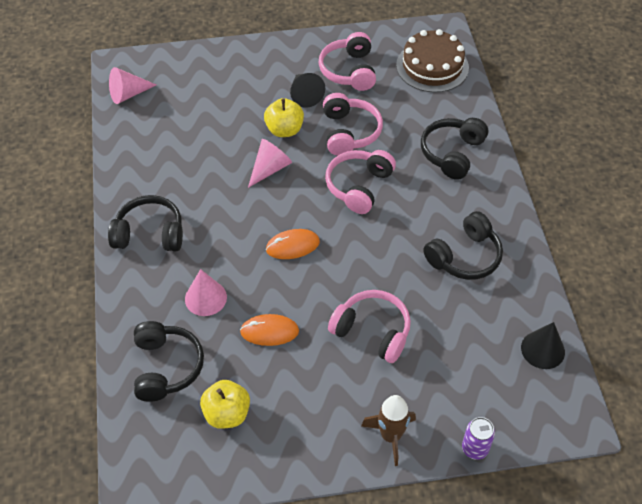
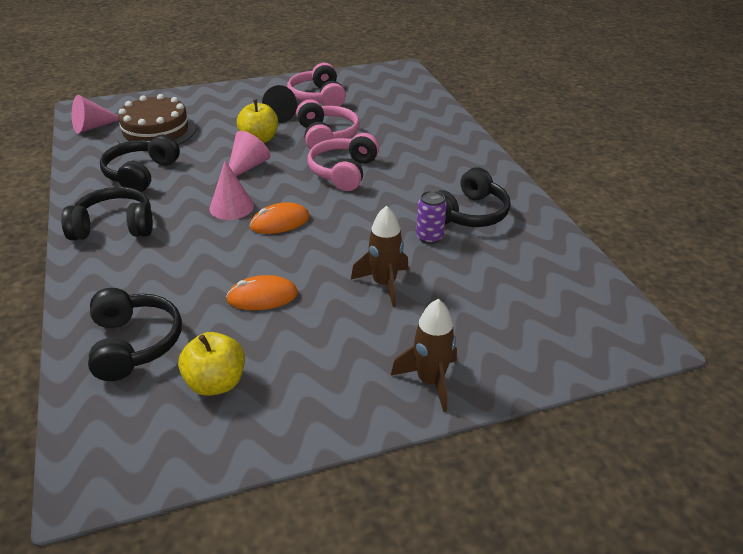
camera: 10 degrees left, 15 degrees down
(205, 298) = (182, 274): pink cone -> pink cone (231, 207)
(372, 331) = (384, 284): pink headphones -> brown rocket
(432, 66) = (397, 90): brown cake -> brown cake (156, 131)
(452, 153) = (433, 142): black headphones -> black headphones (141, 174)
(475, 448) = (537, 381): purple can -> purple can (429, 237)
(542, 349) = (580, 280): black cone -> none

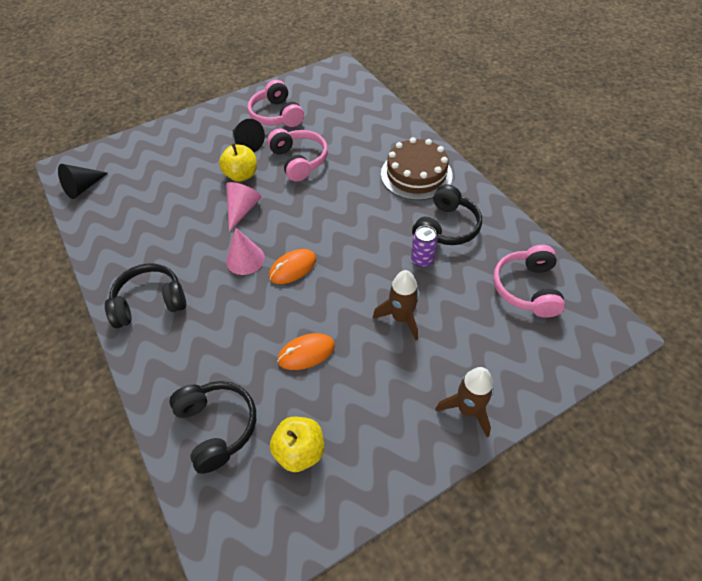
camera: 10 degrees left, 15 degrees up
(93, 127) = (83, 188): pink cone -> black cone
(141, 174) = (150, 237): black headphones -> none
(156, 131) = (144, 183): brown cake -> brown cake (416, 174)
(344, 172) = (328, 200): pink headphones -> pink headphones (527, 288)

